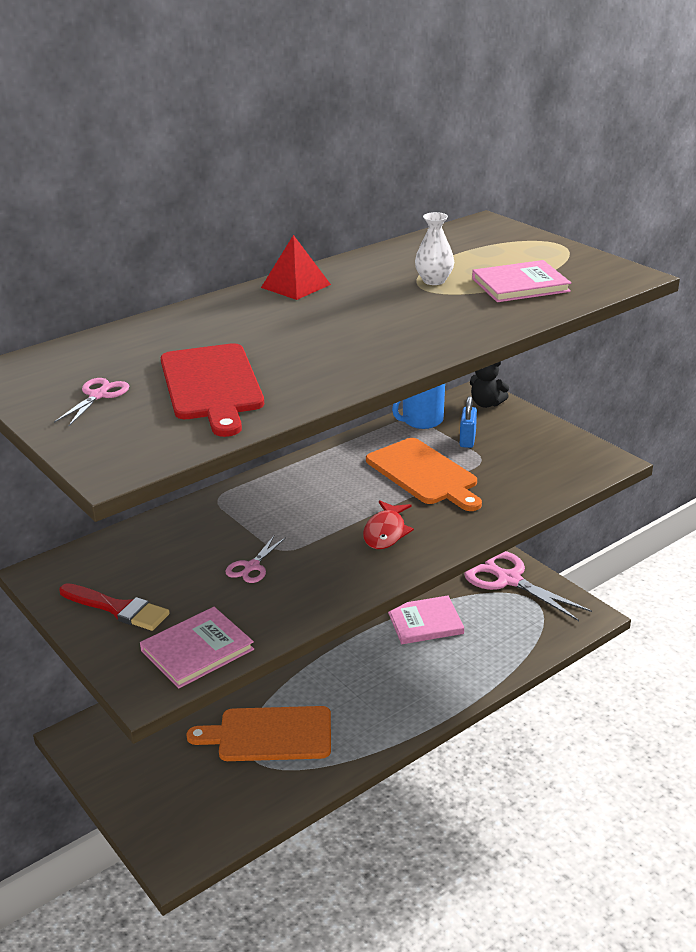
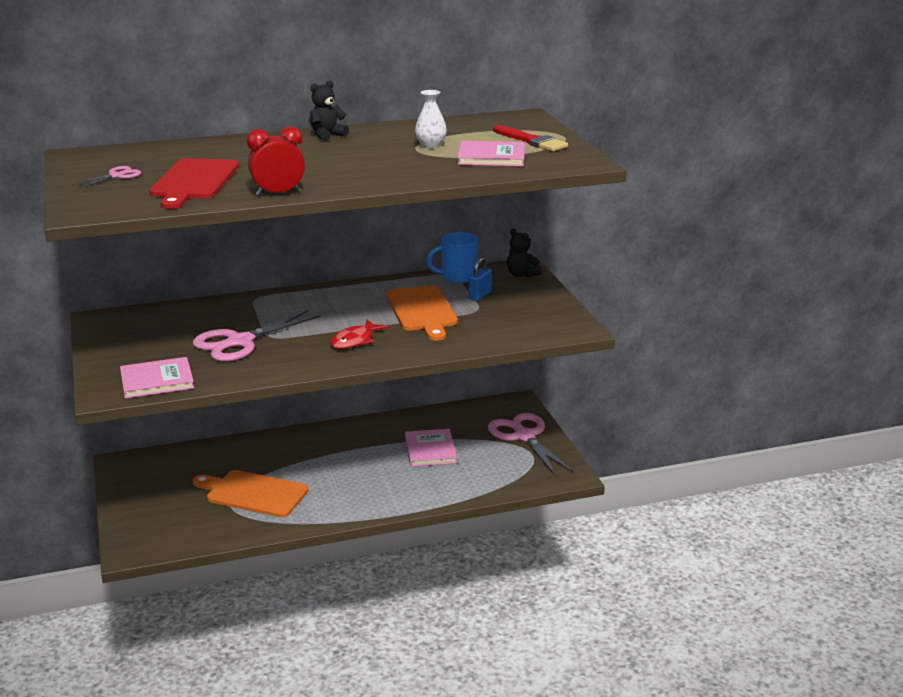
camera: 20 degrees right, 5 degrees down
(118, 608) = (128, 347): red brush -> red brush (531, 141)
(251, 567) = (239, 342): pink scissors -> pink scissors, size x2.09
(296, 286) = (327, 135): red pyramid -> black teddy bear
(341, 384) = (278, 194): none -> red clock
(425, 622) = (430, 450): pink book -> pink book turned 75 degrees clockwise

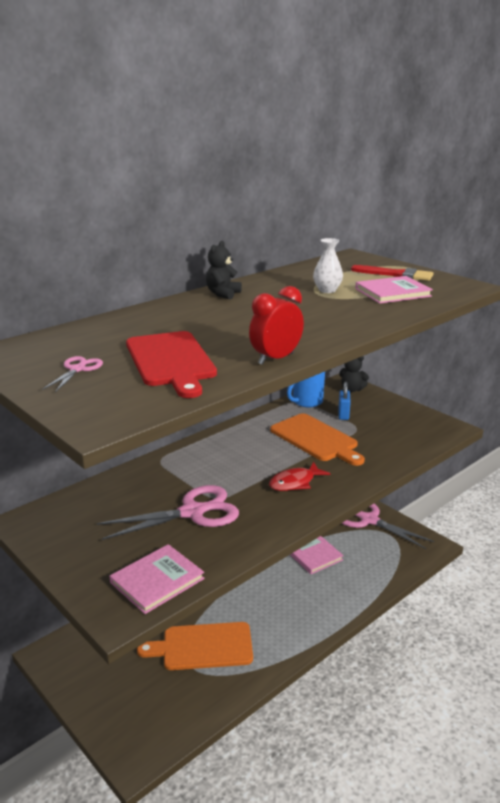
camera: 25 degrees left, 0 degrees up
(239, 342) = (193, 512): pink scissors -> pink scissors turned 135 degrees counterclockwise
(355, 341) = (295, 482): red fish -> red fish turned 45 degrees clockwise

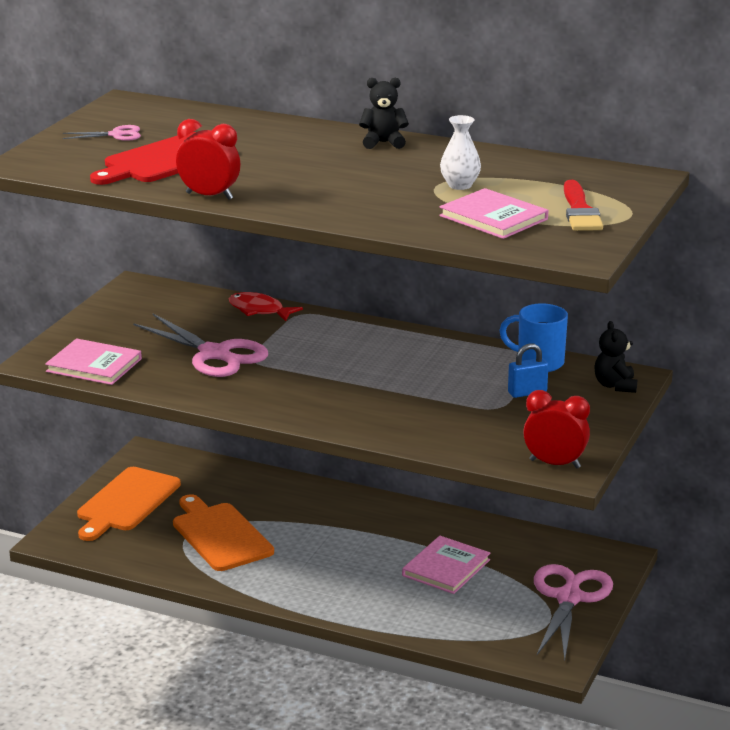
camera: 65 degrees right, 0 degrees up
(295, 482) = (321, 394): red fish -> red fish (259, 310)
(316, 439) = (438, 387): orange cutting board -> orange cutting board (126, 502)
(439, 429) = (555, 464): none -> red clock

